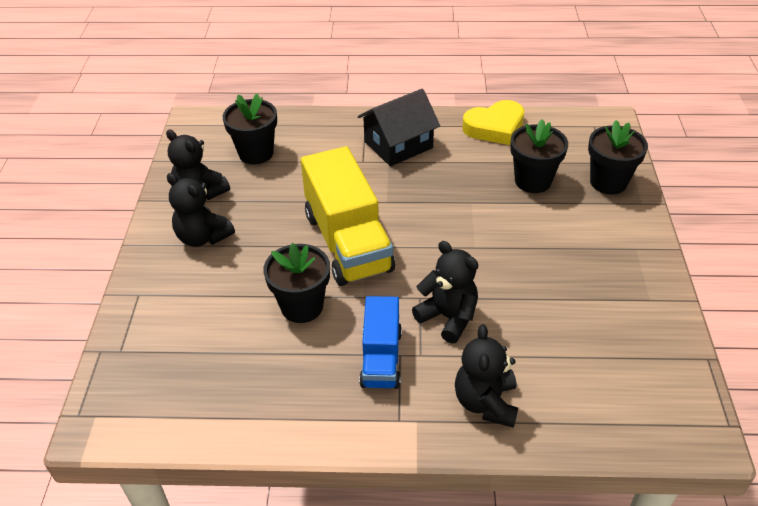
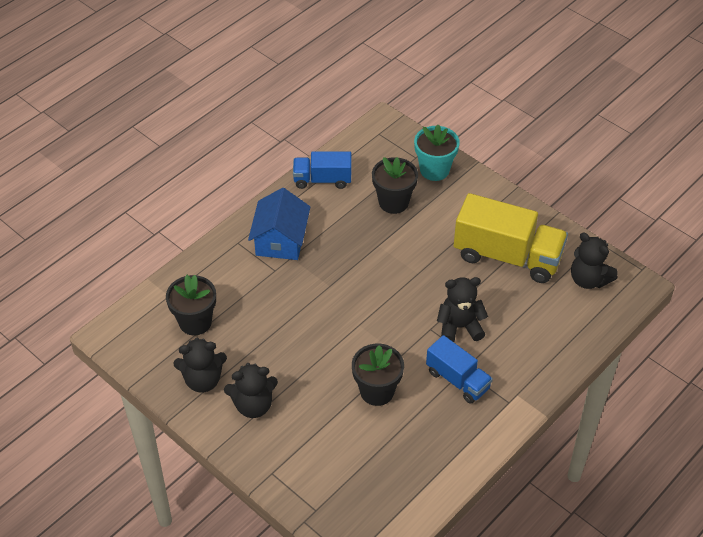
camera: 50 degrees left, 5 degrees up
(348, 242) = (345, 331): yellow truck -> yellow truck (507, 256)
(398, 145) = (280, 240): black house -> blue house
(485, 402) = (534, 355): black teddy bear -> black teddy bear (588, 279)
(495, 127) = (322, 180): yellow heart -> blue truck
(608, 182) = (434, 170): black flower pot -> turquoise flower pot

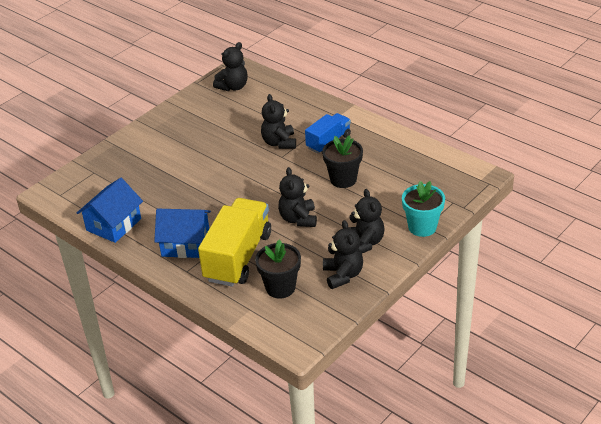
camera: 90 degrees left, 10 degrees down
(307, 342) = (298, 219): none -> black teddy bear
(322, 180) = (114, 224): blue truck -> blue house
(393, 202) = (146, 181): black flower pot -> none
(434, 170) = (111, 161): turquoise flower pot -> turquoise flower pot (422, 227)
(507, 256) = (209, 122): yellow truck -> yellow truck (238, 257)

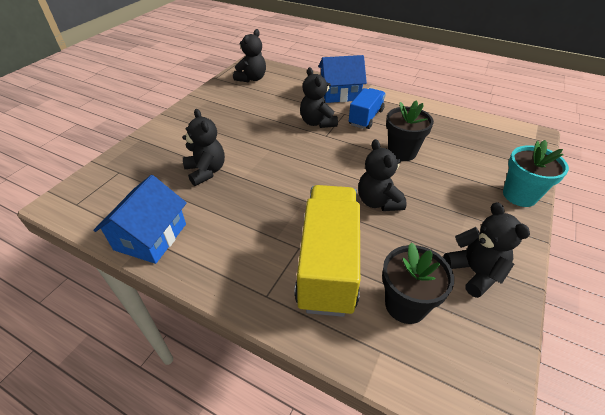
camera: 15 degrees left, 5 degrees up
(186, 244) = (253, 253): blue house -> blue house (340, 93)
(364, 243) = (471, 223): black teddy bear -> black teddy bear (206, 171)

